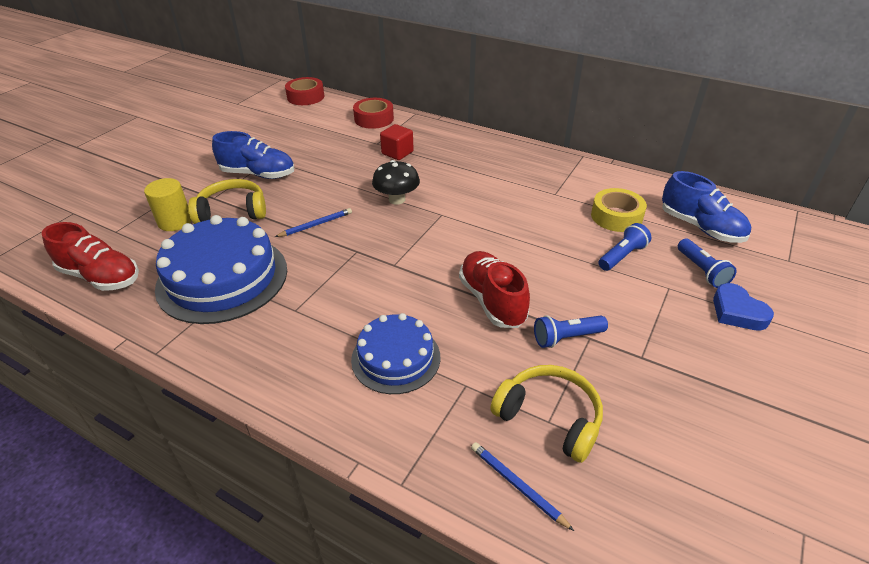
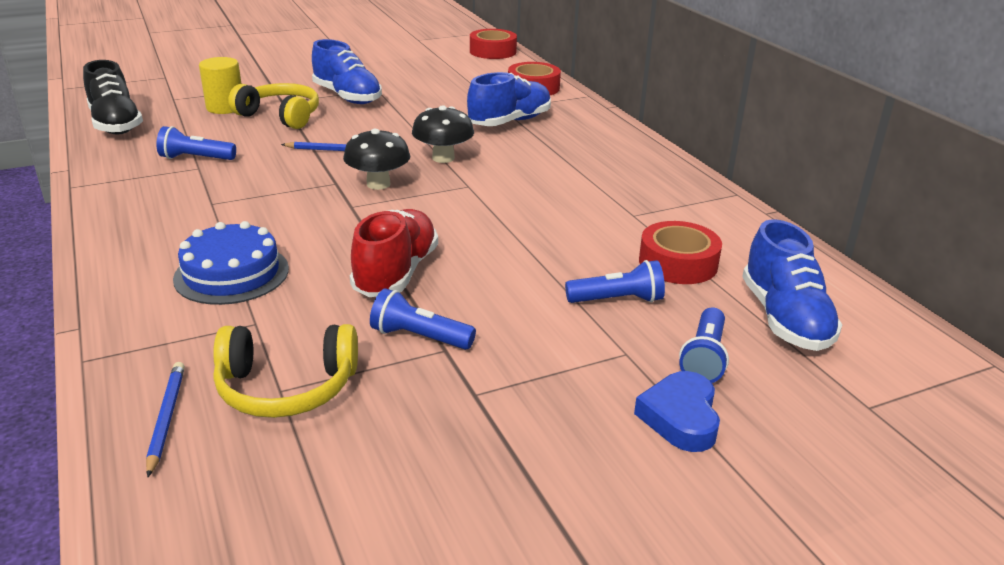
camera: 35 degrees right, 10 degrees down
(101, 277) = (116, 124): red shoe -> black shoe
(222, 278) = (195, 158): blue cake -> blue flashlight
(386, 239) = (378, 184): none -> black mushroom
(397, 153) = (510, 122): red cube -> blue shoe
(549, 417) = (286, 388): yellow headphones -> yellow headphones turned 105 degrees clockwise
(616, 216) = (678, 263): yellow tape -> red tape

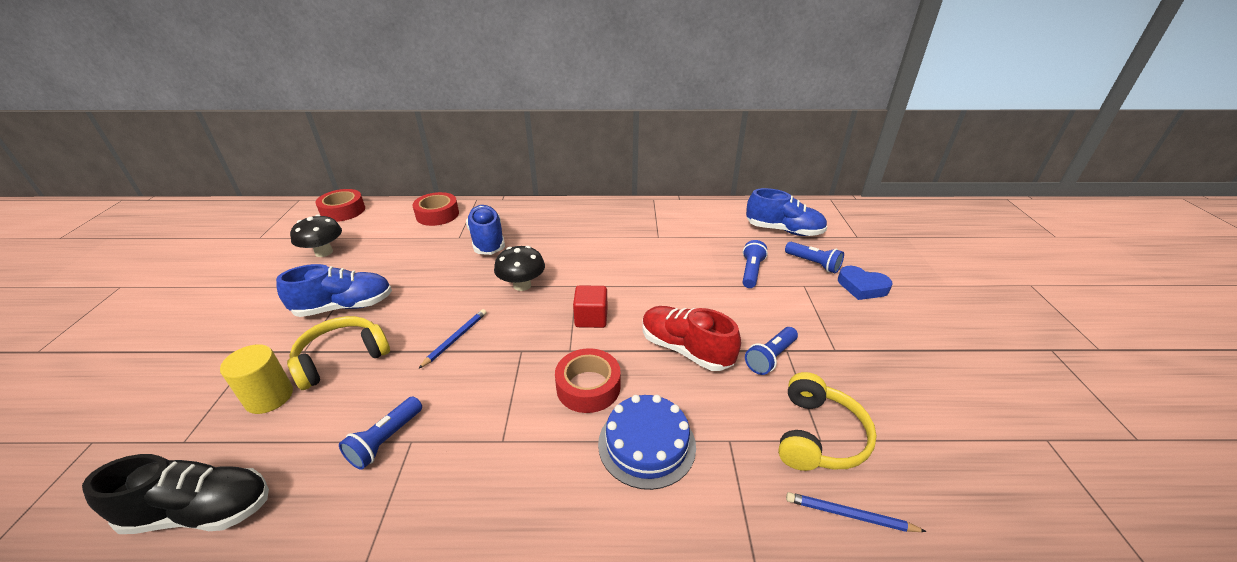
camera: 65 degrees left, 5 degrees up
(378, 184) = (541, 327): black mushroom -> black mushroom (324, 252)
(413, 206) = (591, 318): none -> red cube
(678, 263) = (720, 241): red tape -> red tape (588, 387)

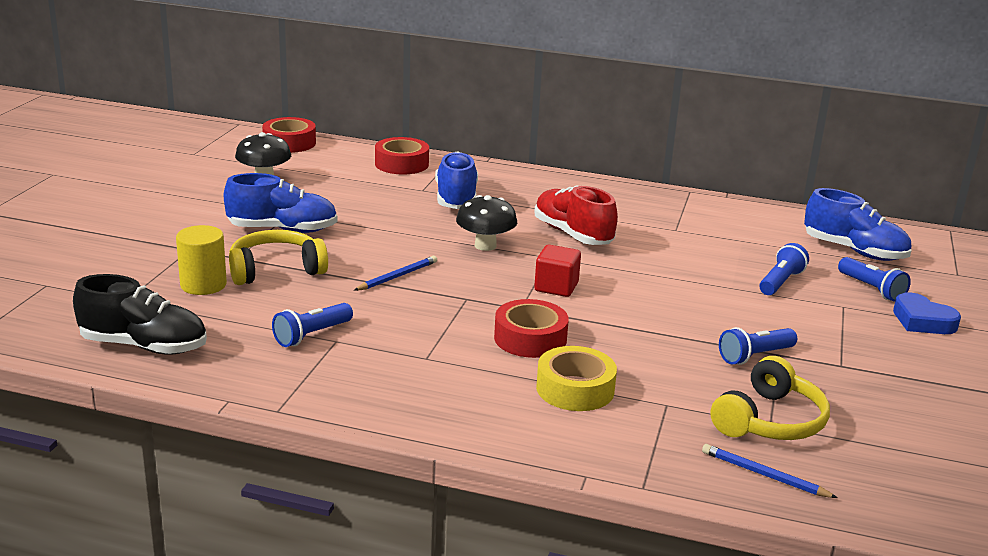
camera: 15 degrees right, 10 degrees down
(647, 444) = (575, 389): blue cake -> yellow tape
(685, 349) = (656, 331): red shoe -> red shoe (573, 234)

